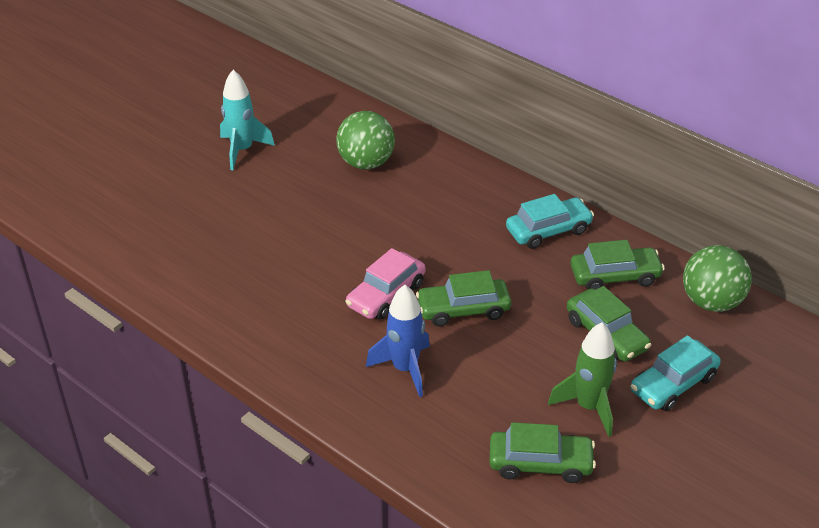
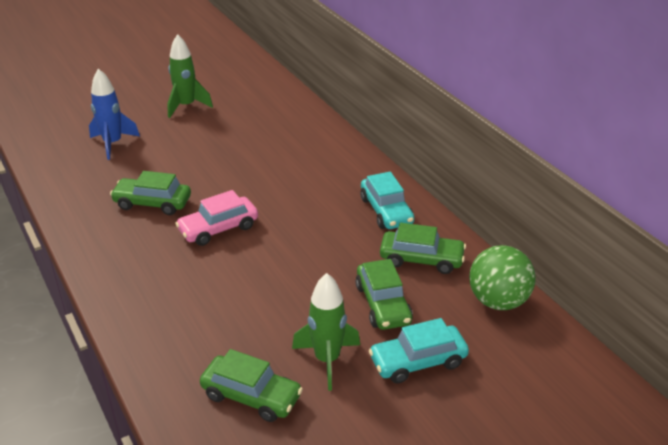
camera: 20 degrees right, 5 degrees down
(242, 150) = (186, 106): turquoise rocket -> green rocket
(366, 163) = (272, 132): green ball -> none
(405, 369) = (192, 288): blue rocket -> blue rocket (113, 144)
(463, 310) = (273, 254): green car -> green car (152, 203)
(548, 230) = (386, 211): turquoise car -> turquoise car turned 75 degrees clockwise

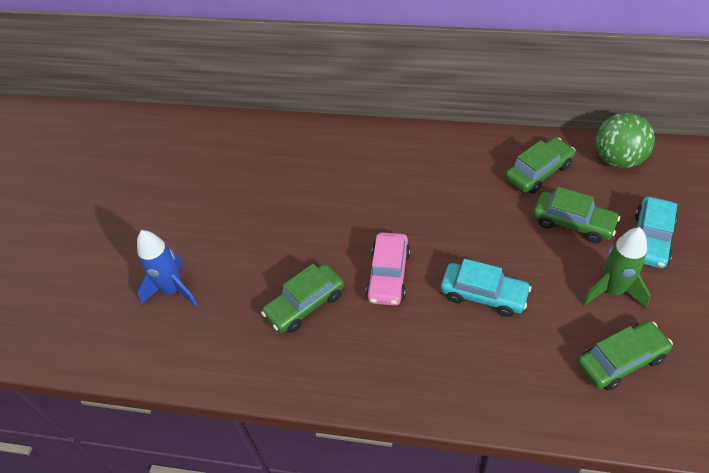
camera: 45 degrees left, 15 degrees up
(186, 106) = (171, 203): green rocket -> none
(386, 211) = (462, 158): turquoise car -> turquoise car (483, 294)

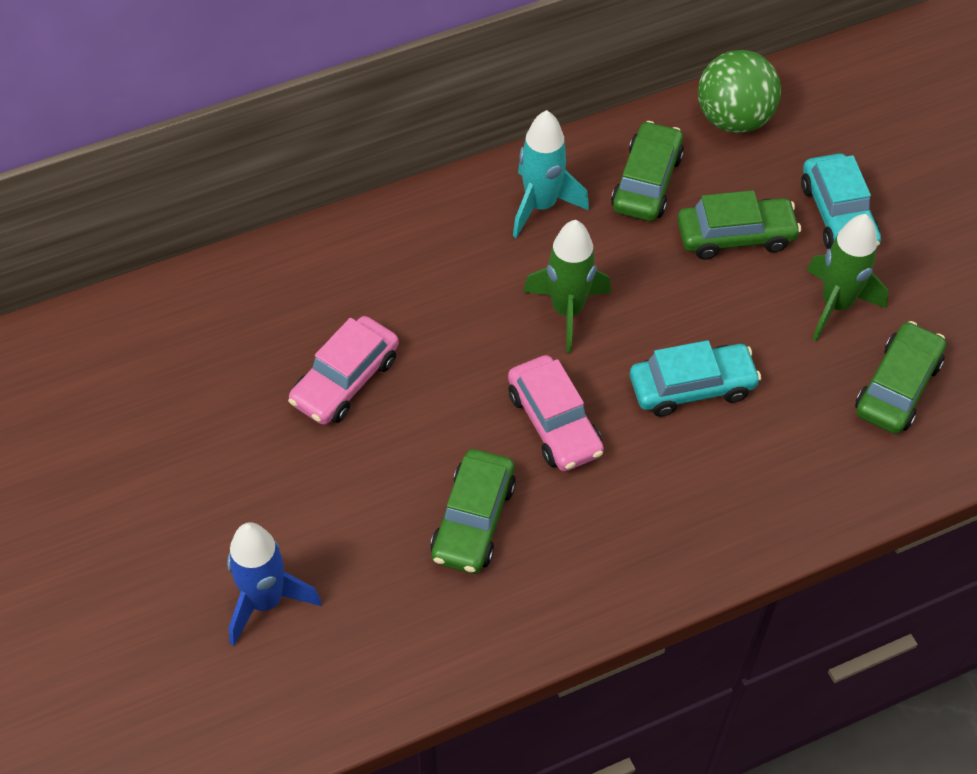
camera: 40 degrees left, 5 degrees up
(298, 201) = (345, 380): none -> pink car
(441, 219) = (567, 311): none -> green rocket
(467, 160) = (541, 205): none -> turquoise rocket

